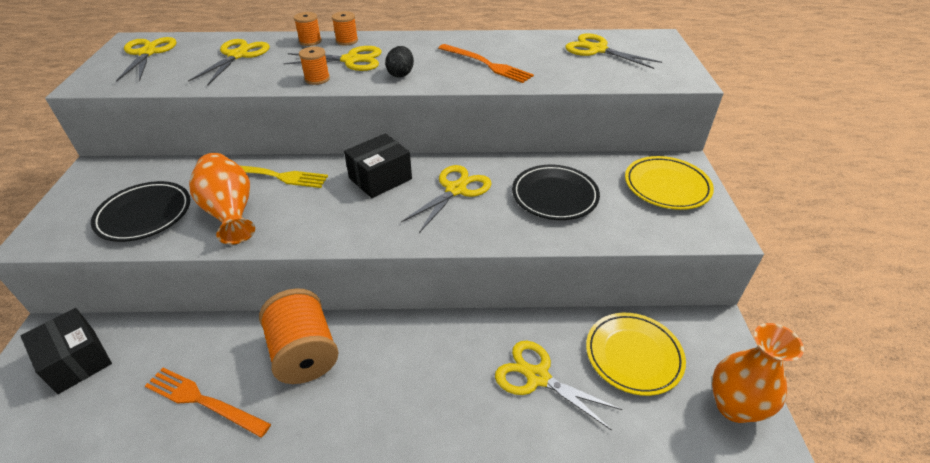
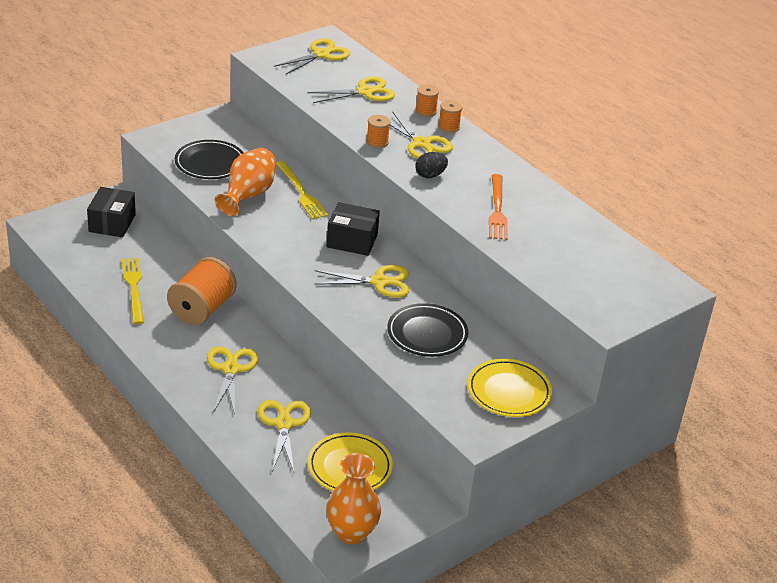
camera: 50 degrees right, 5 degrees down
(203, 401) = (133, 288): orange fork -> yellow fork
(597, 50) = (601, 259): yellow scissors -> yellow scissors (230, 369)

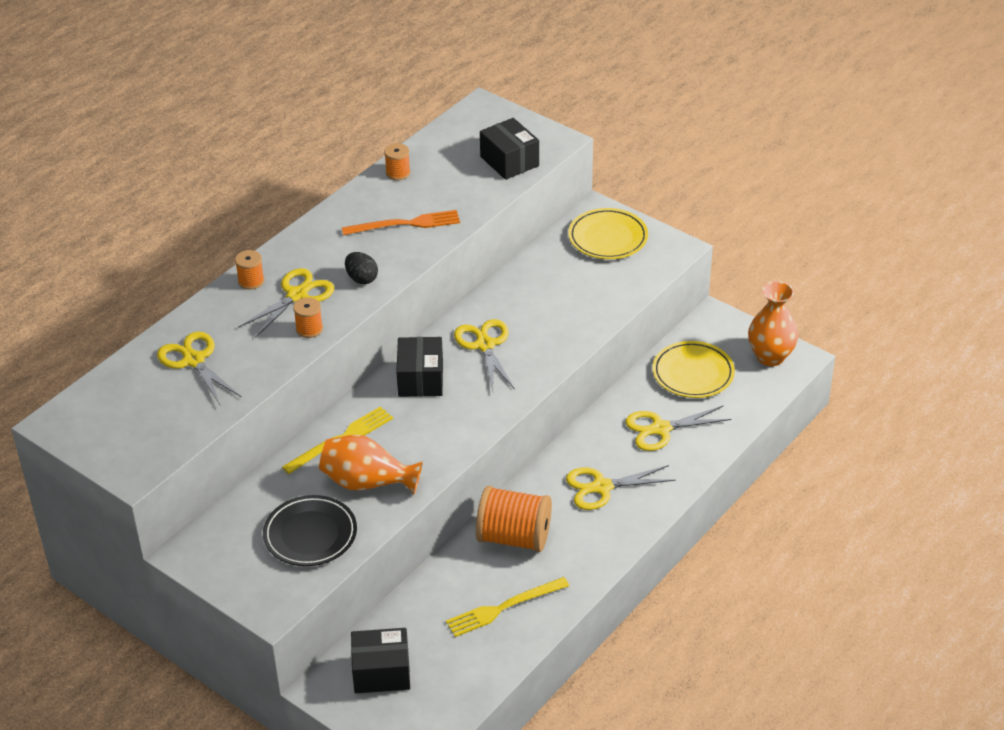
camera: 100 degrees left, 5 degrees up
(321, 54) = (107, 418): yellow scissors -> none
(426, 111) = (221, 304): orange spool -> orange spool (398, 173)
(427, 334) = (553, 299): black plate -> none
(578, 286) = (509, 161): none -> black box

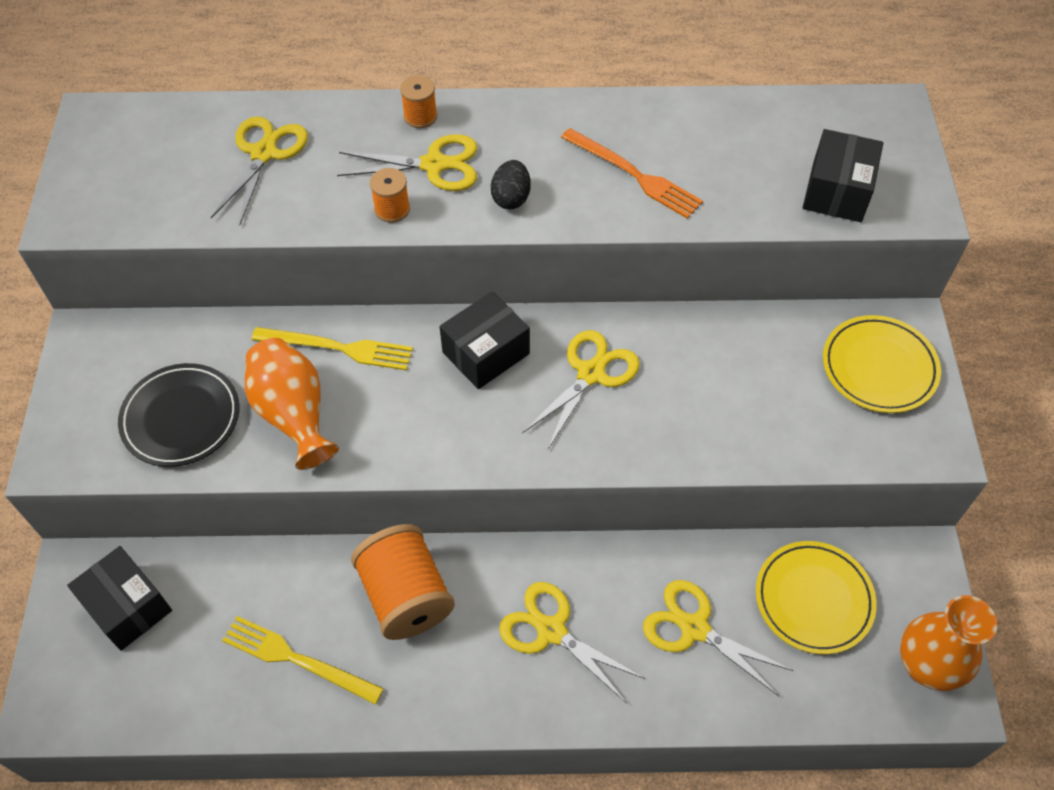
camera: 50 degrees right, 15 degrees up
(398, 173) = (707, 114): orange spool -> none

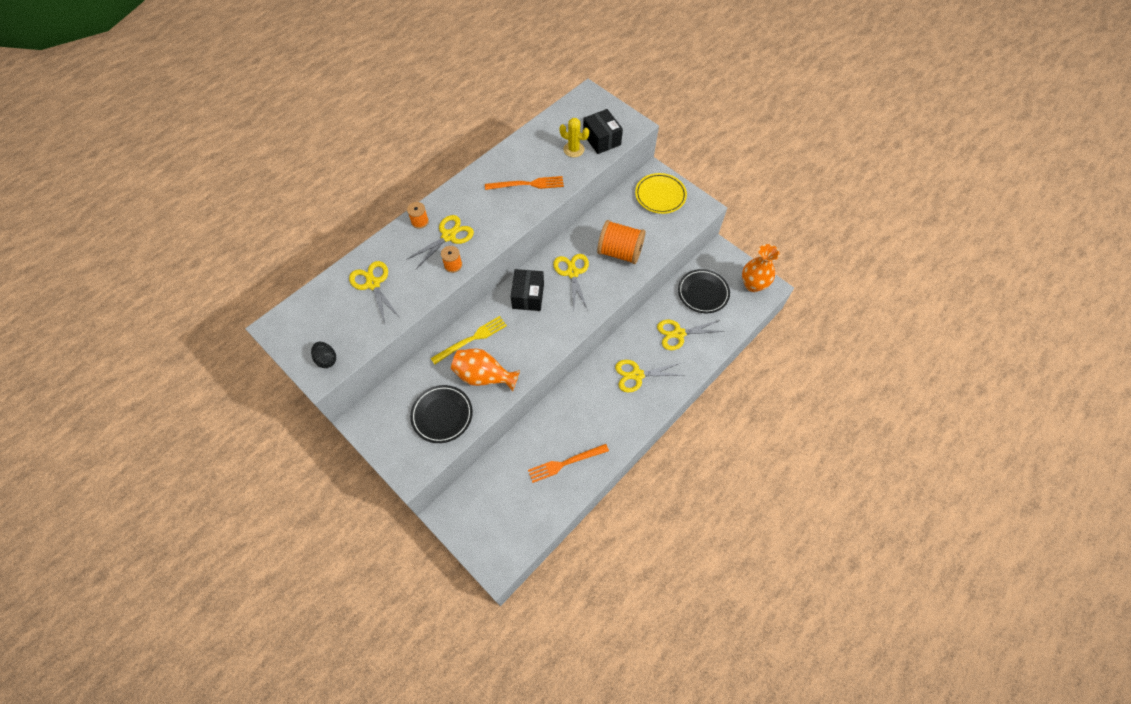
camera: 45 degrees left, 5 degrees up
(127, 607) = (483, 505): black box -> none
(297, 659) = (565, 463): yellow fork -> orange fork
(406, 596) = (578, 408): orange spool -> orange spool (620, 252)
(511, 198) = (493, 226): black egg -> black egg (327, 359)
(770, 175) = (573, 149): none -> yellow cactus
(813, 599) = (703, 293): yellow plate -> black plate

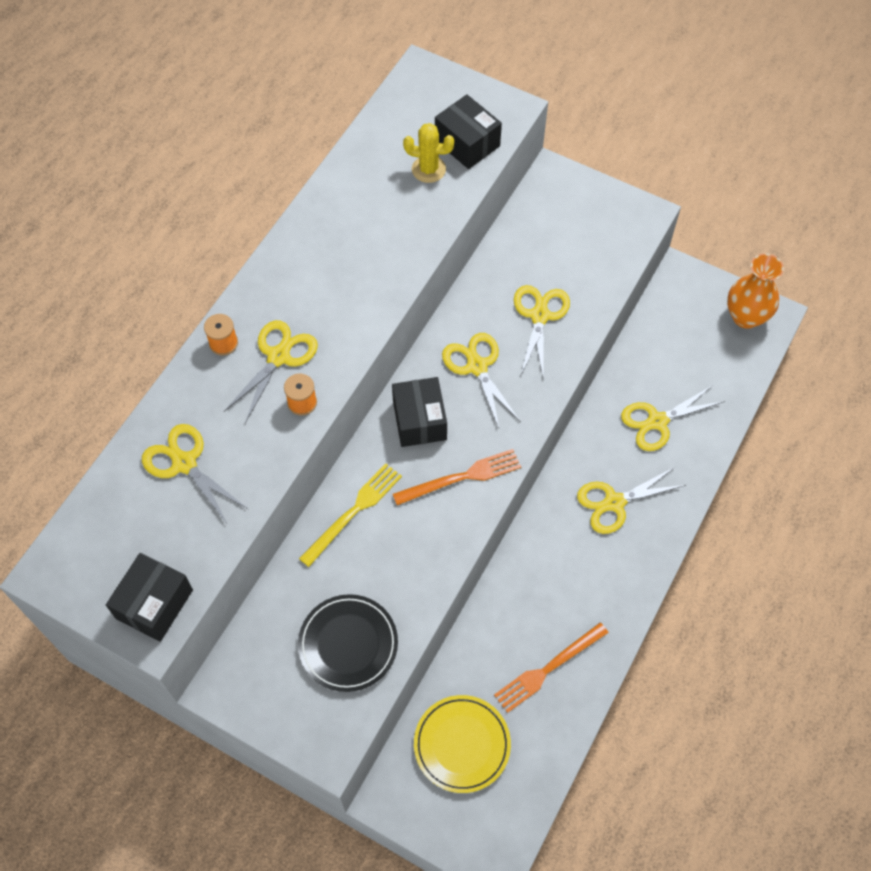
camera: 15 degrees left, 0 degrees up
(327, 359) = (154, 604): black egg -> black box
(484, 376) = (393, 566): orange vase -> none
(527, 184) = (375, 243): orange fork -> orange fork (461, 477)
(620, 252) = (539, 316): orange spool -> yellow scissors
(660, 195) = (573, 209): yellow plate -> yellow plate (462, 745)
(703, 293) = (674, 347): black plate -> none

